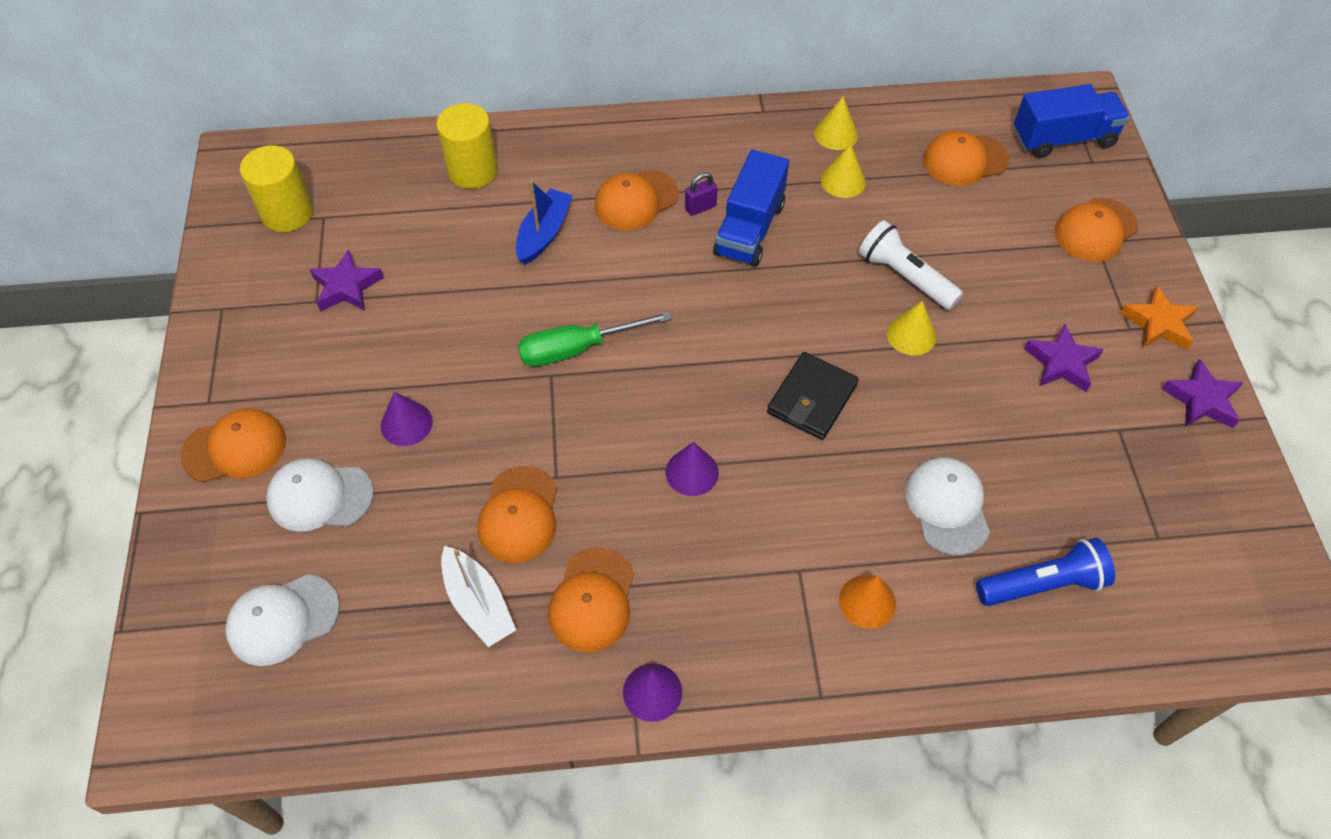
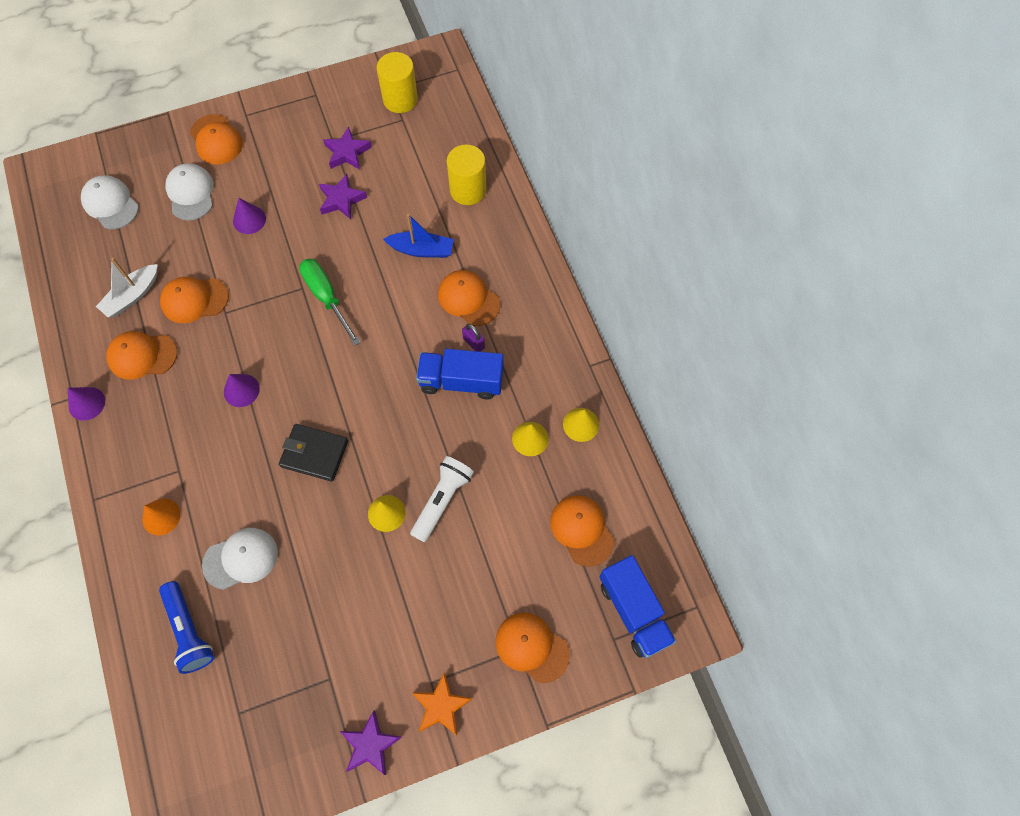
camera: 75 degrees right, 10 degrees up
(1061, 363) = (384, 629): purple star -> purple star (341, 200)

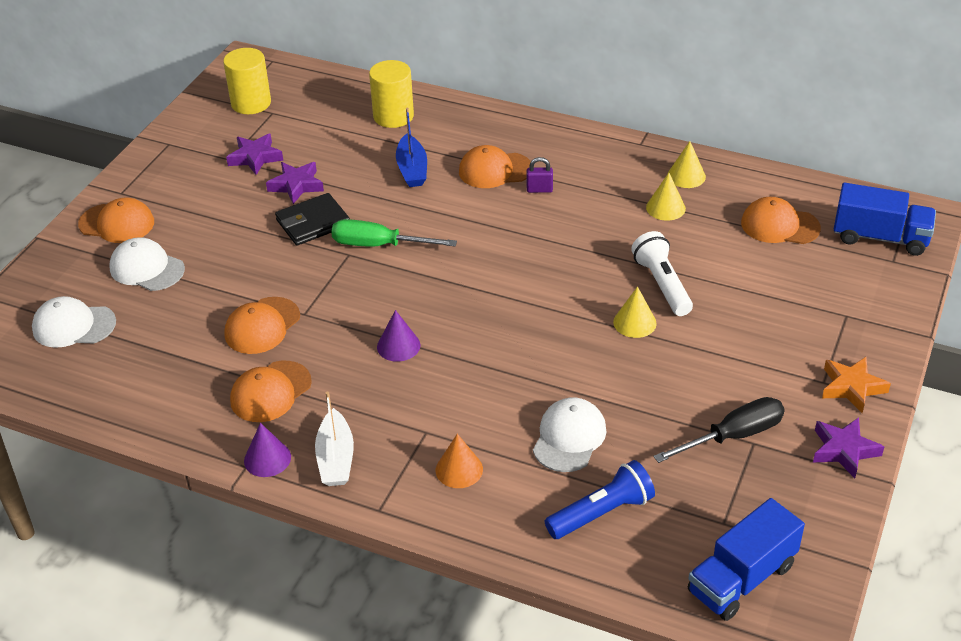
camera: 45 degrees left, 25 degrees down
(132, 296) = (197, 364): white boat -> white boat (336, 458)
(189, 630) = (601, 513): blue flashlight -> blue flashlight turned 45 degrees counterclockwise
(249, 220) = (232, 248): purple cone -> none
(314, 454) = (523, 334): black wallet -> black wallet (313, 223)
(325, 660) = (733, 436): none -> black screwdriver
(421, 250) = (412, 169): blue boat -> blue boat turned 120 degrees clockwise
(461, 381) = (565, 215): blue truck -> blue truck (741, 579)
(531, 647) = (853, 307): orange cap -> none

